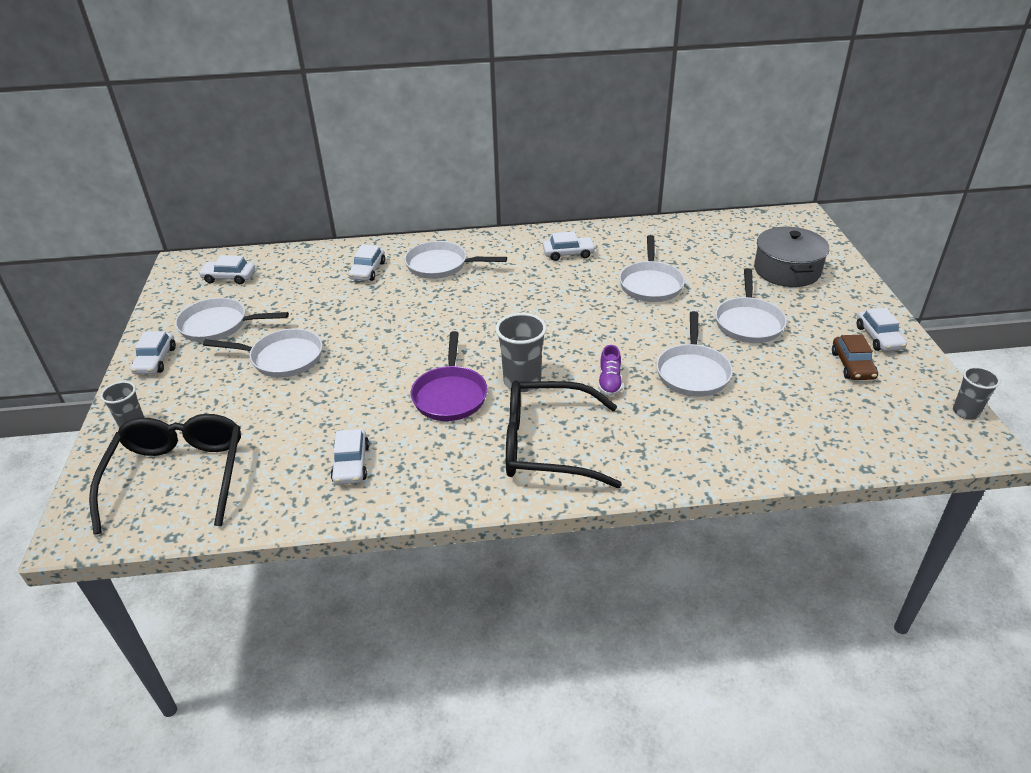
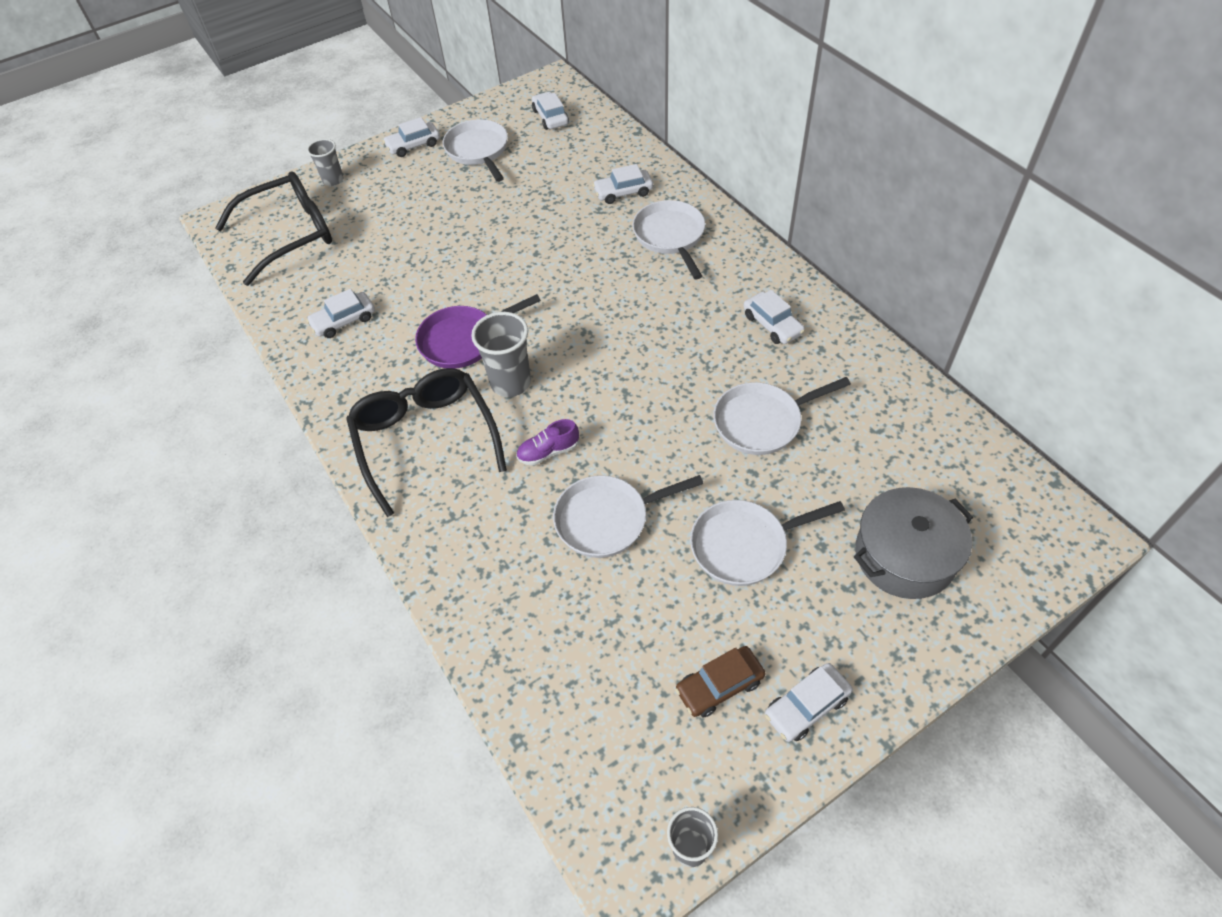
camera: 65 degrees right, 15 degrees up
(282, 358) = (456, 211): white pan -> none

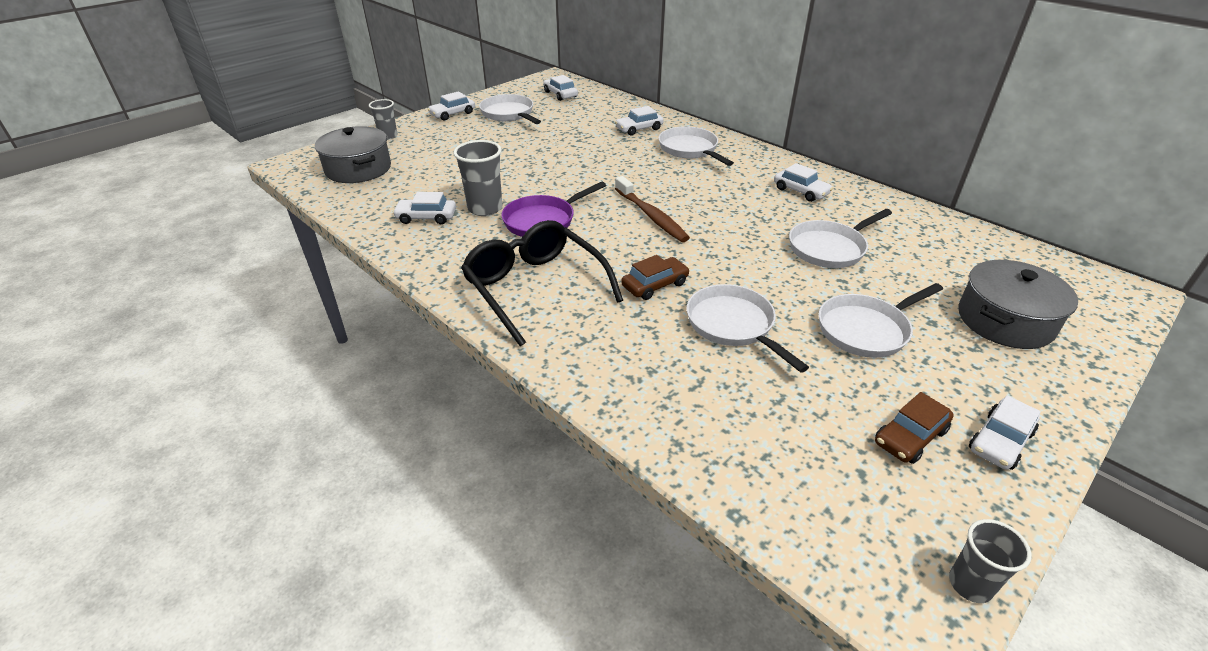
camera: 15 degrees left, 15 degrees down
(290, 235) = (358, 169): black glasses -> grey pot
(344, 321) = (426, 217): white car -> white car turned 45 degrees clockwise
(511, 383) = (598, 243): grey cup -> grey cup (485, 208)
(548, 452) = (655, 285): purple shoe -> brown car
(583, 346) = (651, 216): none -> brown toothbrush
(607, 519) = (733, 325): white pan -> white pan turned 90 degrees clockwise

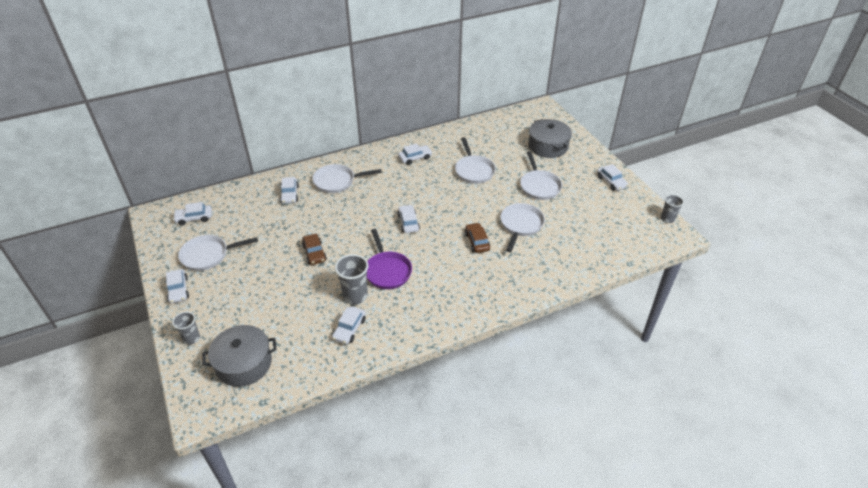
camera: 70 degrees left, 5 degrees up
(535, 288) = (458, 290): black glasses -> none
(651, 216) = (408, 223): brown toothbrush -> white car
(733, 325) = (520, 225): white pan -> white pan turned 120 degrees clockwise
(910, 436) = (603, 202): brown car -> brown car (314, 253)

